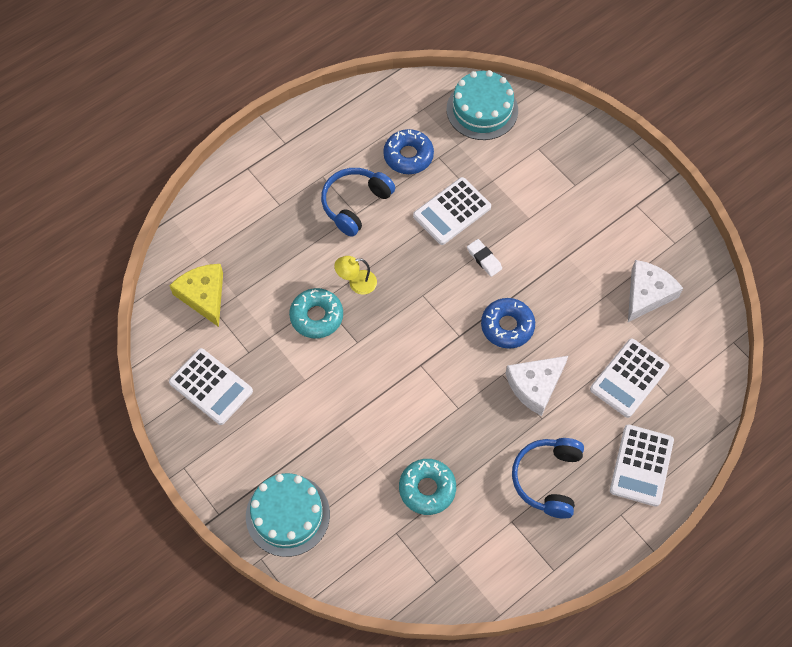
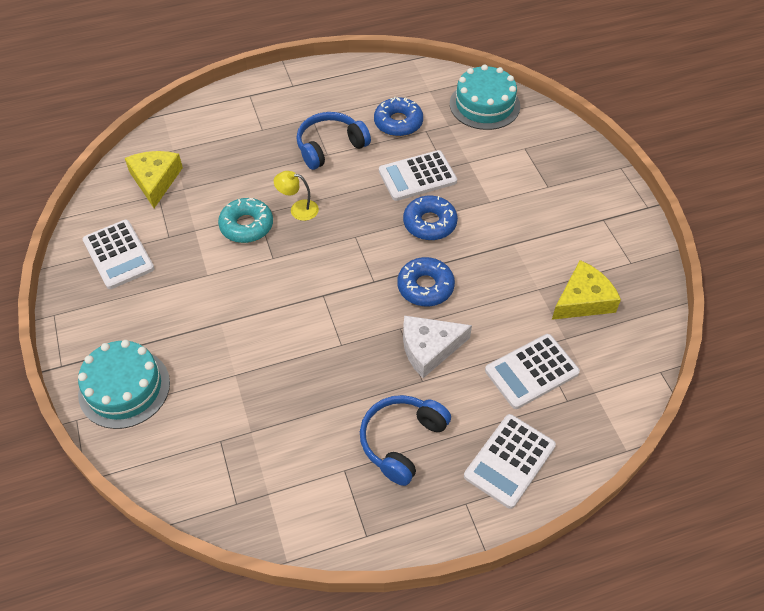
camera: 20 degrees right, 10 degrees down
(427, 489) = (273, 409): turquoise donut -> none
(484, 259) = (429, 223): white eraser -> blue donut
(647, 294) = (583, 300): white cheese -> yellow cheese

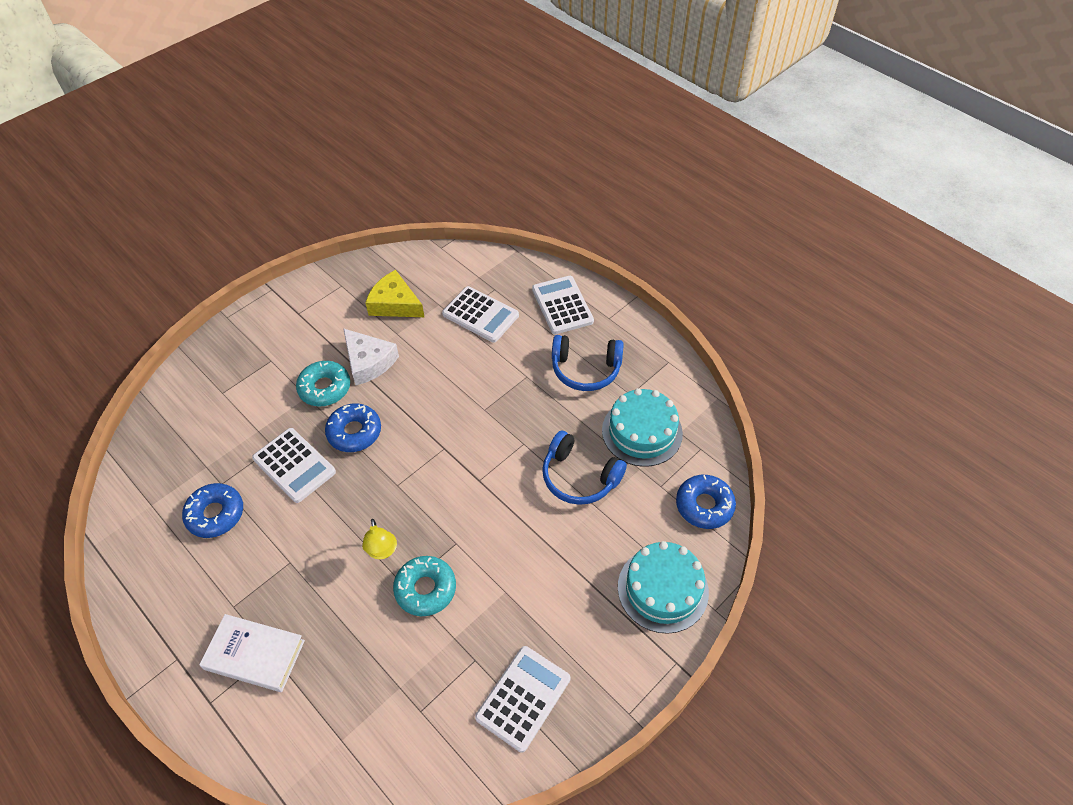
camera: 115 degrees left, 0 degrees up
(155, 180) = (399, 729): yellow cheese -> none
(266, 121) = (254, 655): none -> white book
(330, 147) = (276, 564): blue headphones -> blue headphones (579, 477)
(425, 287) = (431, 408): blue donut -> blue donut (704, 505)
(429, 348) = (494, 383): white cheese -> white cheese (368, 362)
(484, 105) = (163, 446): turquoise cake -> turquoise cake (642, 432)
(493, 216) = (325, 388): none -> turquoise donut
(509, 461) = (562, 305): white calculator -> white calculator turned 120 degrees counterclockwise

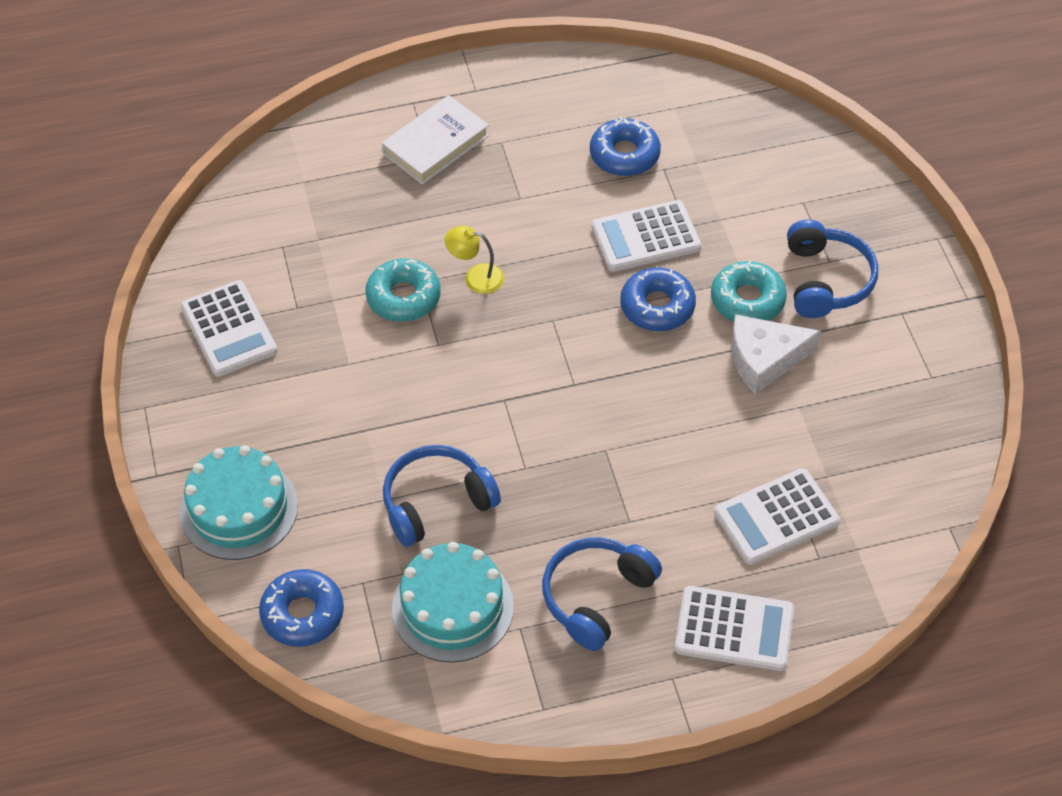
camera: 120 degrees right, 0 degrees up
(288, 356) = (826, 280): none -> blue headphones
(395, 304) = (858, 425): yellow cheese -> none

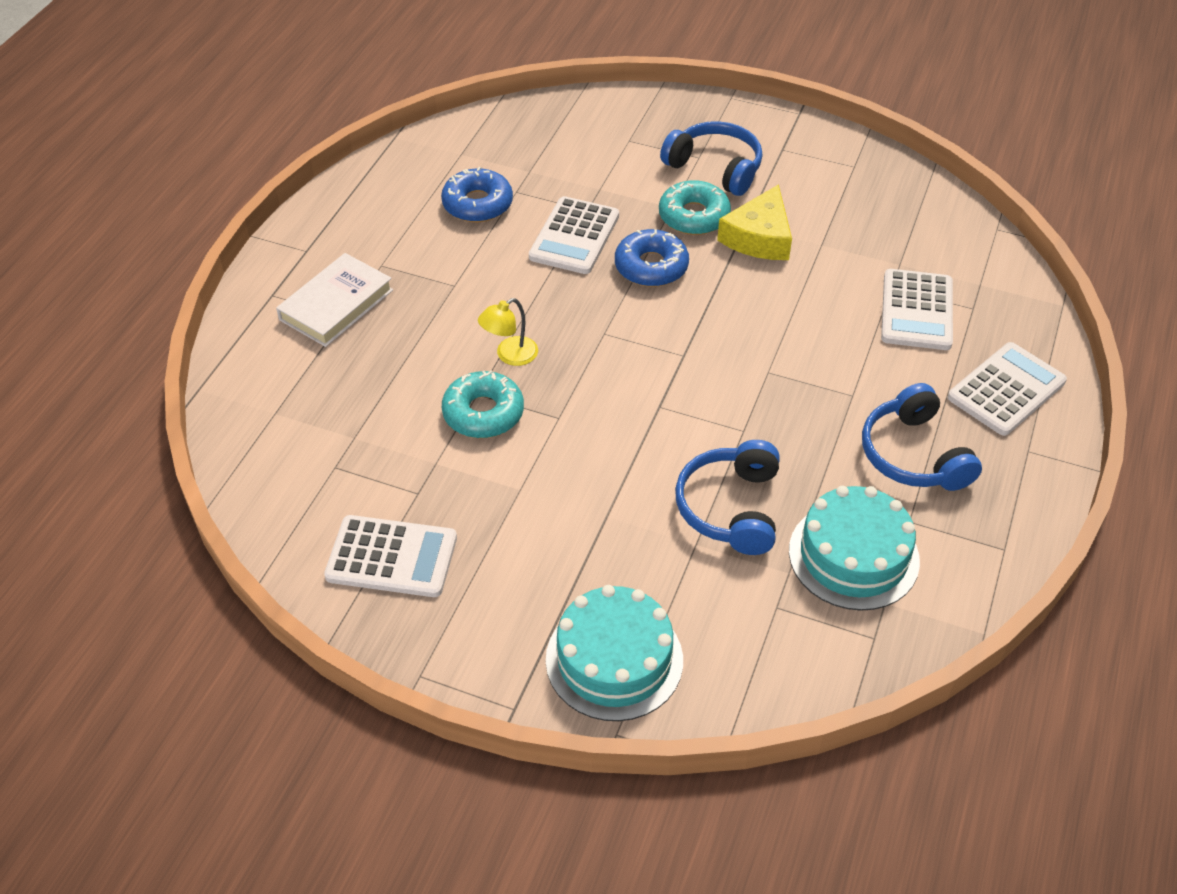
camera: 55 degrees left, 5 degrees down
(302, 614) = (778, 671): blue donut -> none
(436, 144) = (336, 305): white book -> white book turned 45 degrees clockwise
(764, 358) = (759, 237): white cheese -> yellow cheese

